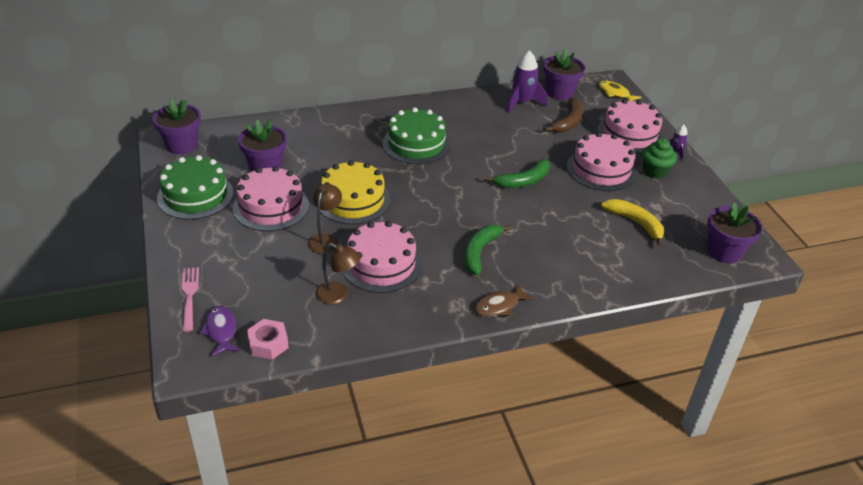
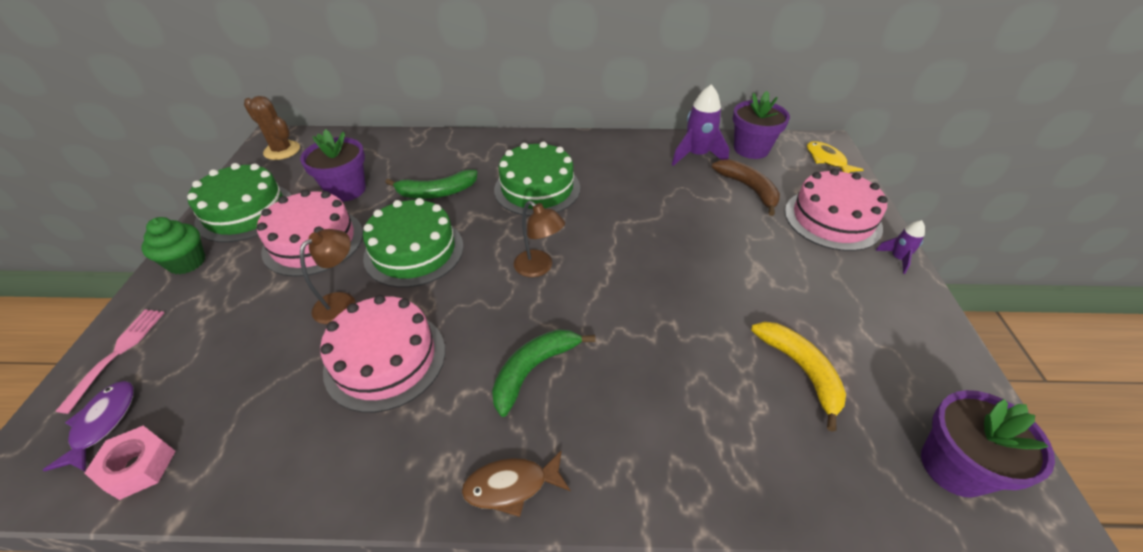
camera: 20 degrees right, 5 degrees up
(182, 145) = (282, 150): purple flower pot -> brown cactus
(338, 295) = (293, 400): brown lamp -> brown lamp (539, 268)
(353, 200) = (414, 251): yellow cake -> green cake
(523, 181) = (651, 264): green banana -> green banana (436, 192)
(568, 122) = (749, 189): brown banana -> brown banana turned 75 degrees counterclockwise
(601, 169) = (772, 266): pink cake -> none
(655, 171) = (856, 284): green cupcake -> green cupcake (187, 262)

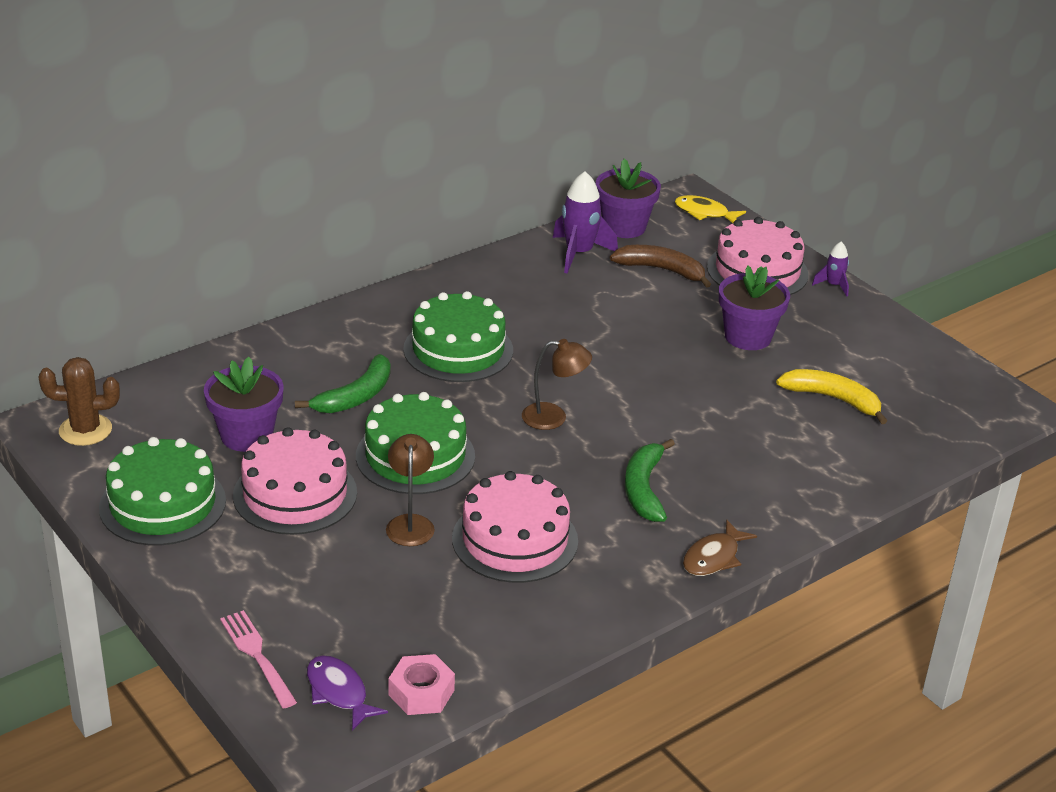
camera: 40 degrees left, 10 degrees down
(187, 262) = (185, 570): green cupcake -> none
(954, 466) = (966, 412): purple flower pot -> purple flower pot (748, 337)

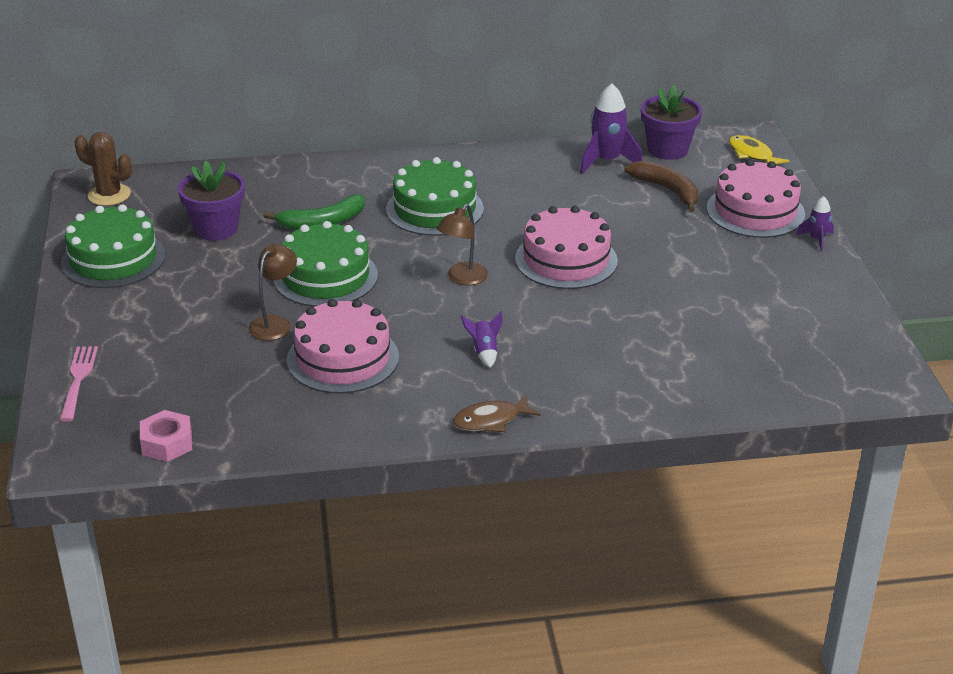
camera: 30 degrees right, 0 degrees up
(295, 494) = (211, 278): pink cake -> pink cake (566, 260)
(339, 692) = (109, 423): purple fish -> none
(554, 417) = (462, 278): brown lamp -> brown lamp turned 90 degrees clockwise
(644, 489) = (484, 352): green banana -> purple rocket
(748, 337) = (693, 260): purple flower pot -> none
(833, 399) = (723, 329): yellow banana -> none

